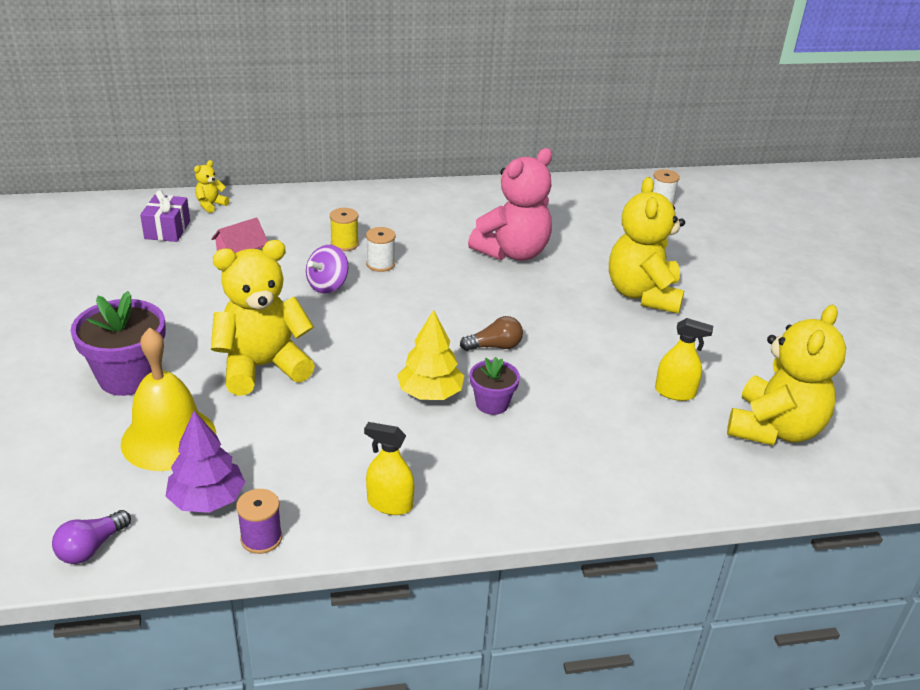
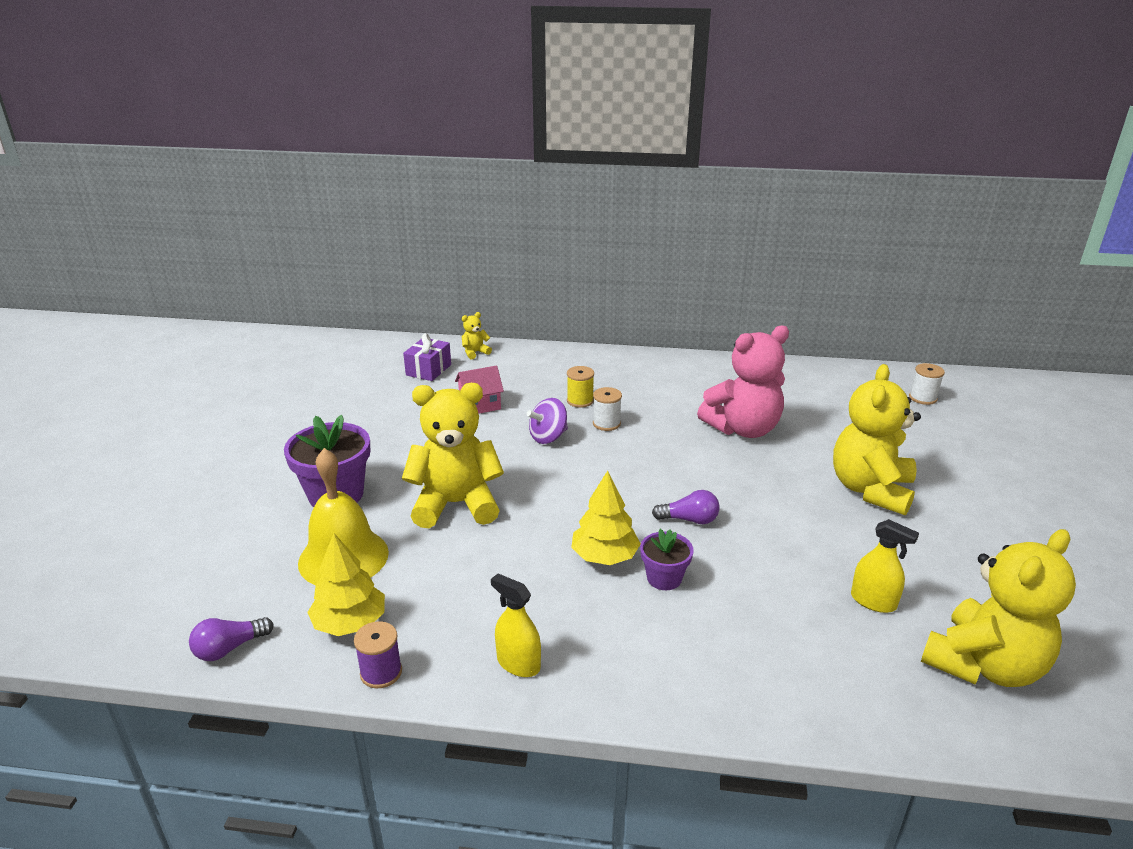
camera: 20 degrees right, 5 degrees down
(207, 499) = (350, 623): purple tree -> yellow tree
(495, 346) = (689, 520): brown light bulb -> purple light bulb

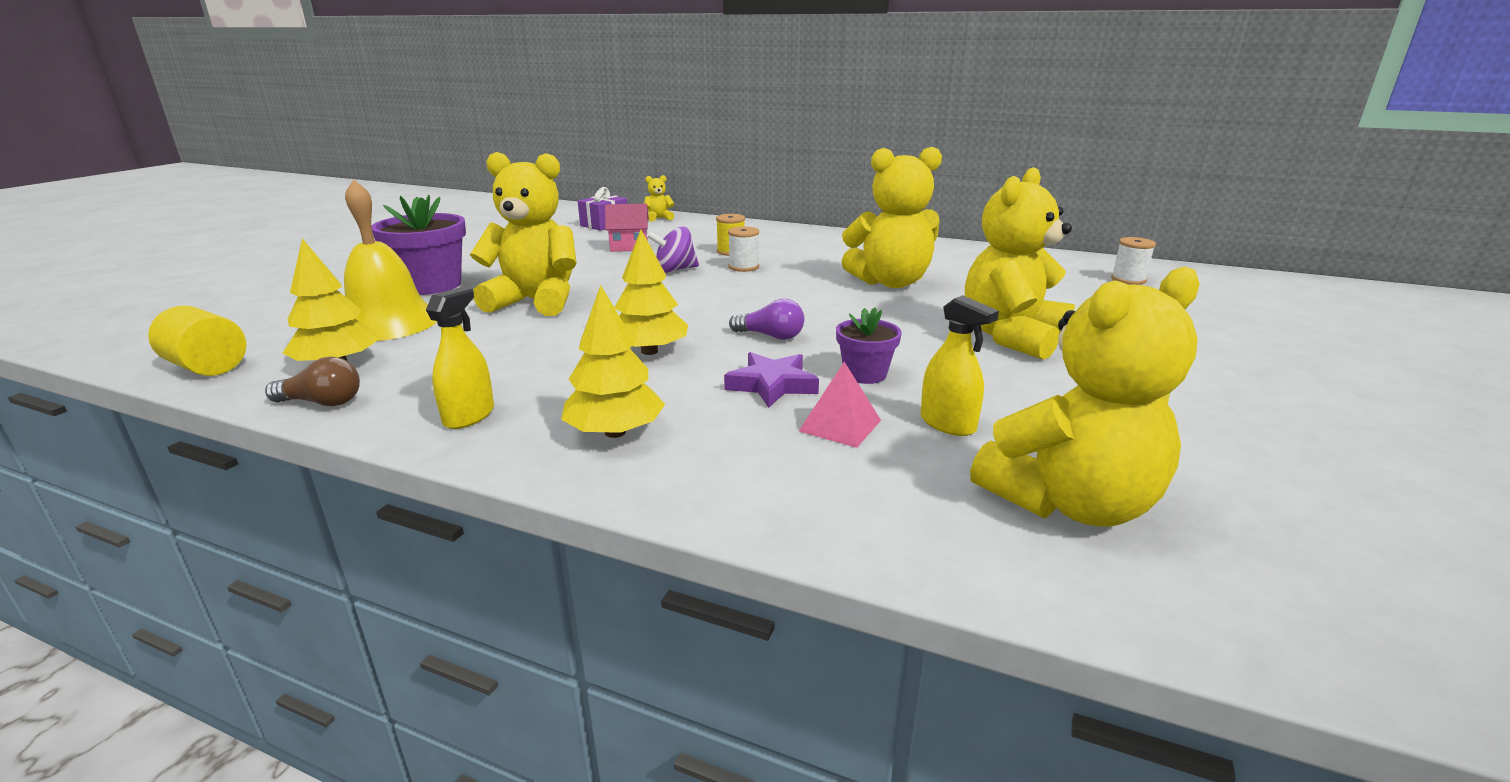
camera: 15 degrees right, 5 degrees down
(229, 648) = (208, 367): purple light bulb -> yellow cylinder
(381, 672) = (322, 402): purple spool -> brown light bulb
(518, 663) = (469, 416): yellow spray bottle -> yellow spray bottle turned 60 degrees clockwise
(645, 658) = (615, 432): none -> yellow tree
(664, 578) = (700, 374): purple flower pot -> purple flower pot (865, 374)
(727, 581) = (772, 385): none -> purple star
(743, 429) = (890, 282): pink teddy bear -> yellow teddy bear
(802, 618) = (840, 425): none -> pink pyramid

